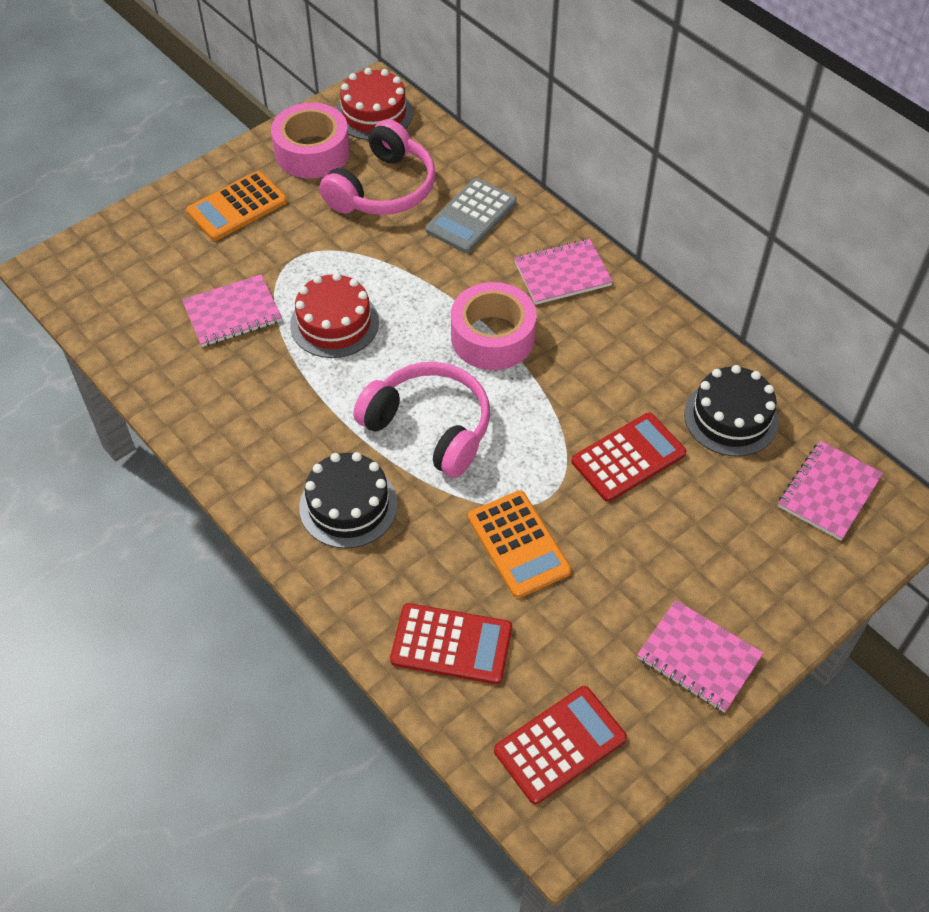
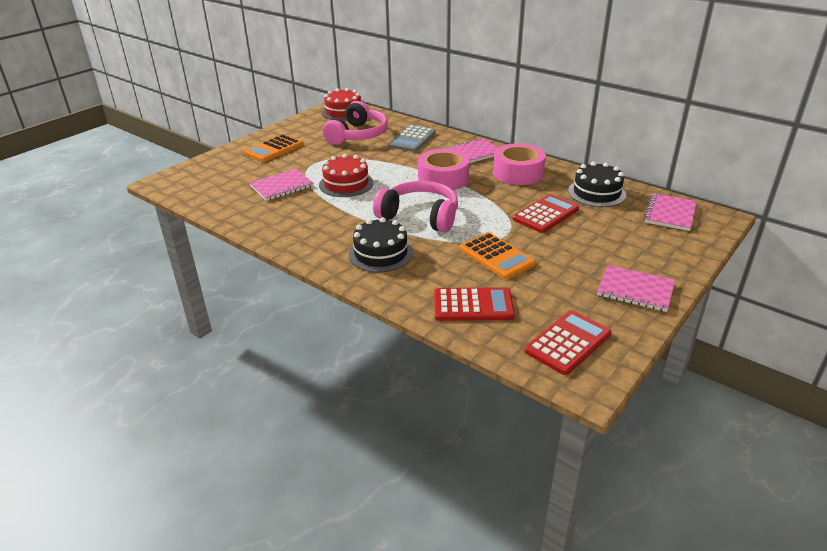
camera: 10 degrees left, 20 degrees down
(312, 152) = (312, 127): pink tape -> pink tape (518, 173)

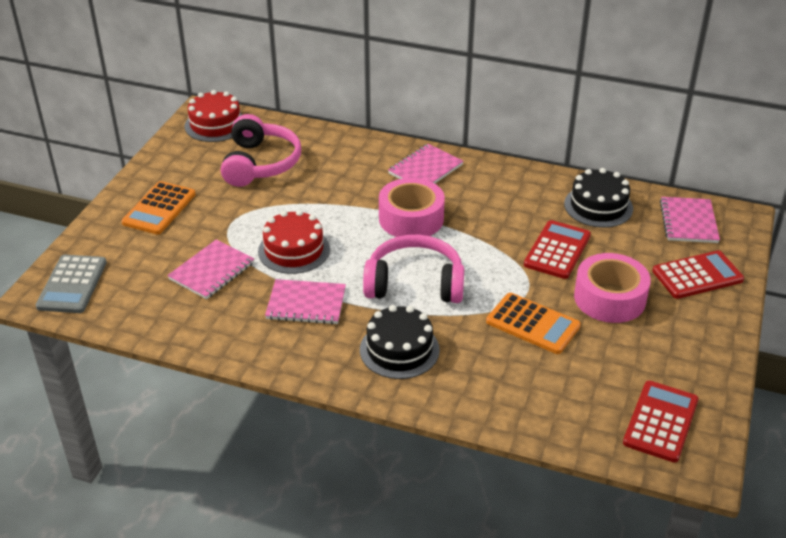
camera: 20 degrees left, 5 degrees up
(412, 139) = (336, 159): grey calculator -> grey calculator (72, 284)
(473, 305) = (541, 398): red calculator -> red calculator (697, 275)
(518, 173) = (495, 192): pink tape -> pink tape (609, 298)
(635, 290) = (697, 337): pink notebook -> pink notebook (306, 304)

